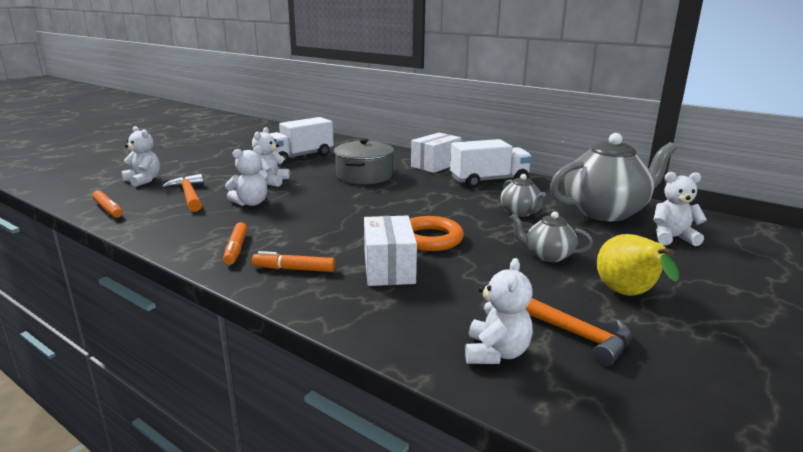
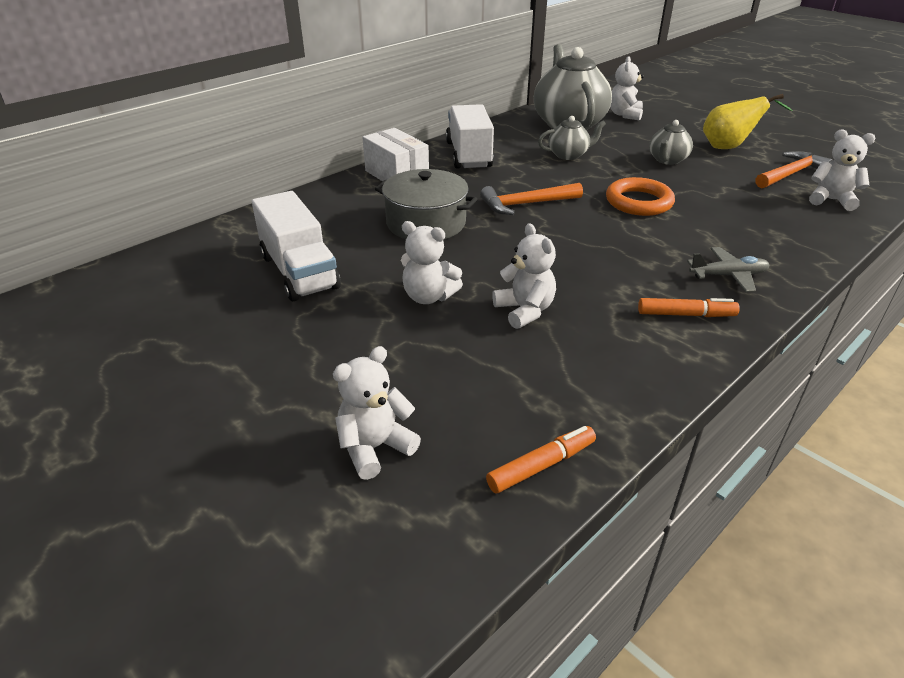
camera: 80 degrees left, 15 degrees up
(189, 195) = (480, 375): orange hammer -> orange hammer (526, 204)
(294, 269) = (728, 276): orange marker -> grey plane
(389, 268) = (711, 227): white box -> none

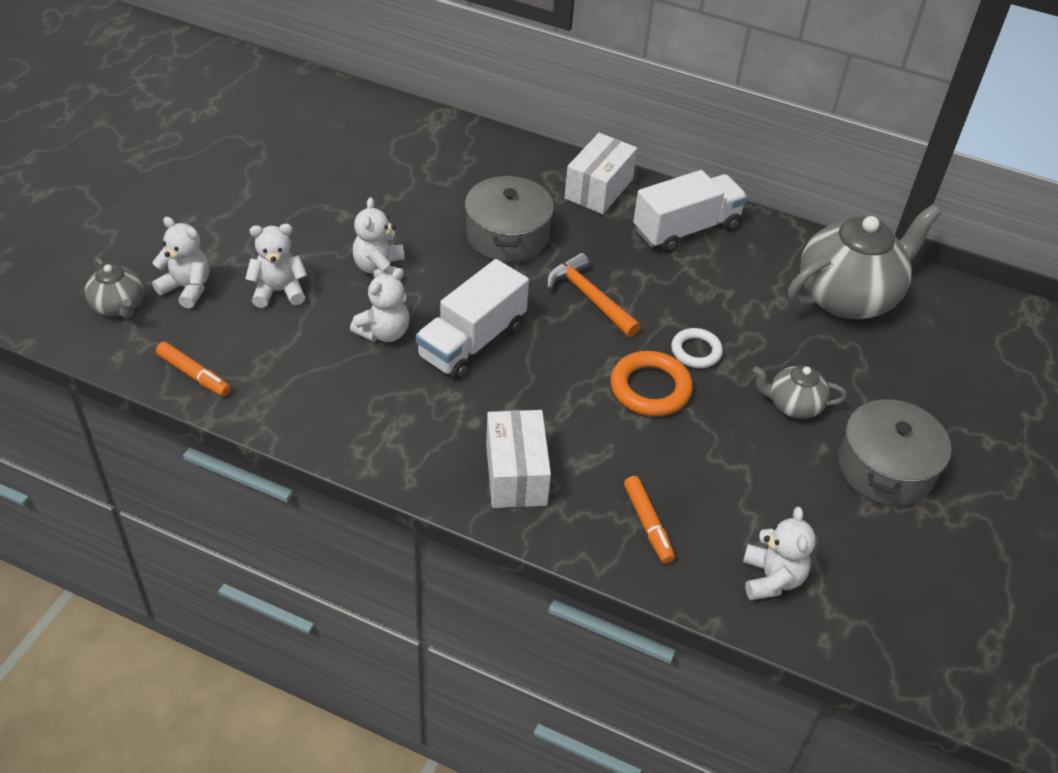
camera: 65 degrees right, 10 degrees up
(299, 272) = (383, 184): white truck -> white truck (472, 342)
(568, 155) = (745, 311): grey teapot -> grey teapot (119, 306)
(603, 178) = (696, 351): none -> white ring
(625, 115) = (927, 348): white teddy bear -> white teddy bear (279, 291)
(686, 315) = (425, 443): orange marker -> orange marker (647, 524)
(728, 276) = (516, 474): grey plane -> white box
(729, 147) = (885, 468): yellow pear -> grey pot
(790, 174) = (835, 537): orange hammer -> none

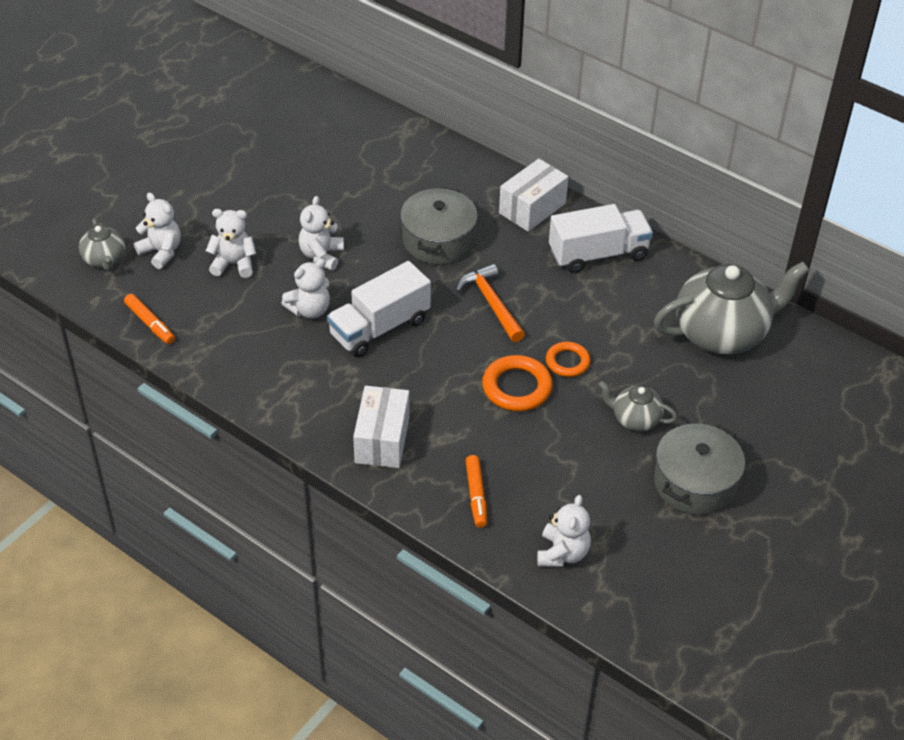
camera: 15 degrees right, 0 degrees up
(696, 351) = (567, 362): white ring -> orange ring

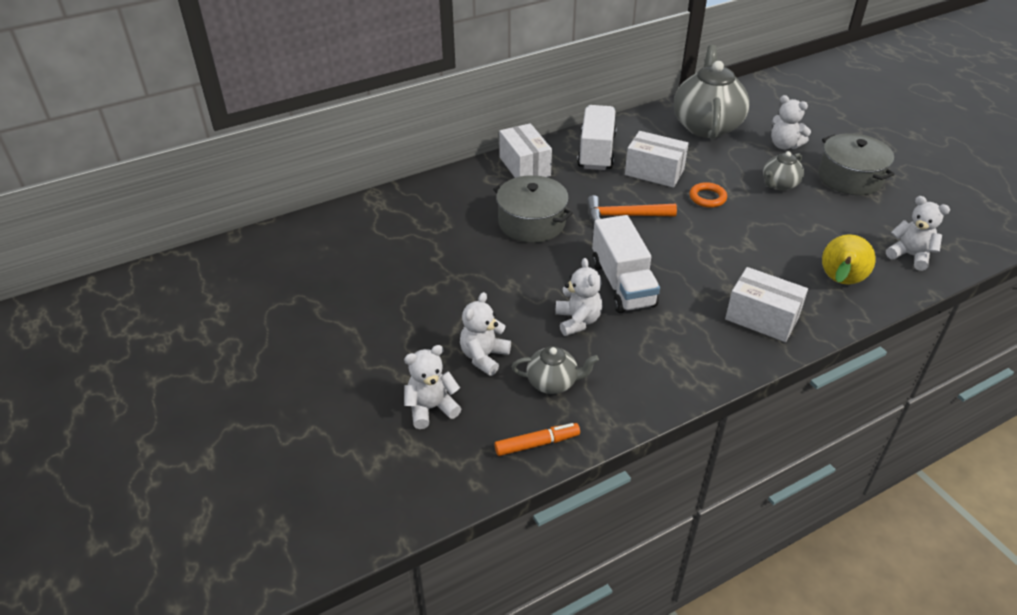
camera: 65 degrees left, 5 degrees down
(105, 260) = (413, 460): grey teapot -> grey teapot (553, 382)
(321, 255) = (508, 295): white teddy bear -> white teddy bear (784, 145)
(476, 495) = (840, 282): orange marker -> yellow pear
(517, 387) = (726, 229): orange ring -> none
(589, 309) = (654, 172): none -> white box

